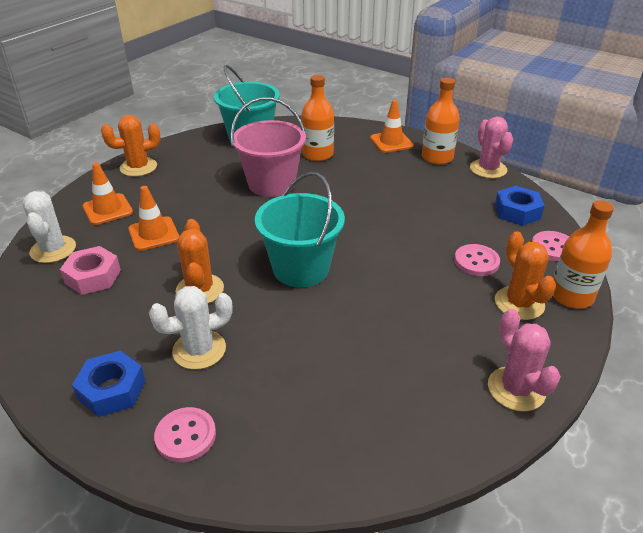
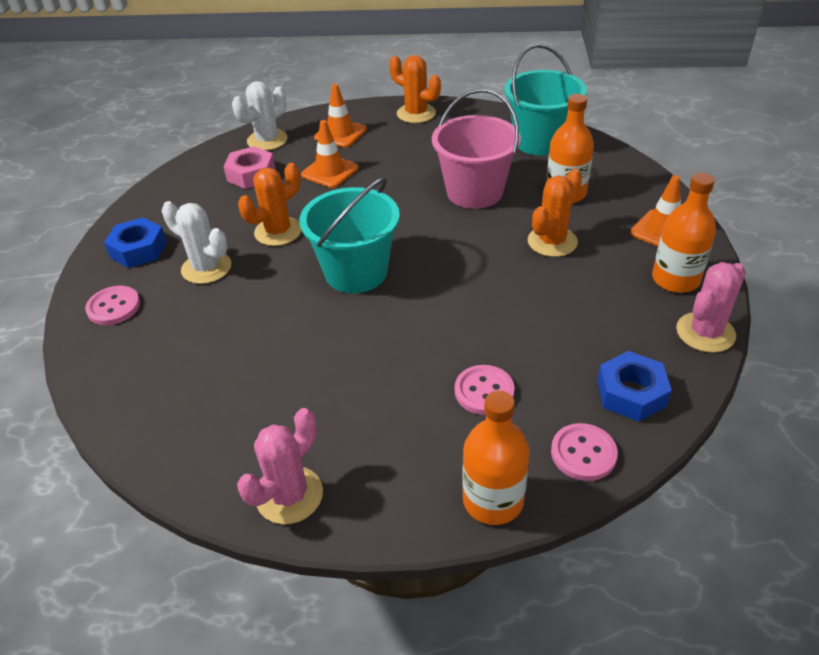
camera: 60 degrees right, 5 degrees up
(519, 303) = (436, 454): orange cactus -> orange cactus (552, 242)

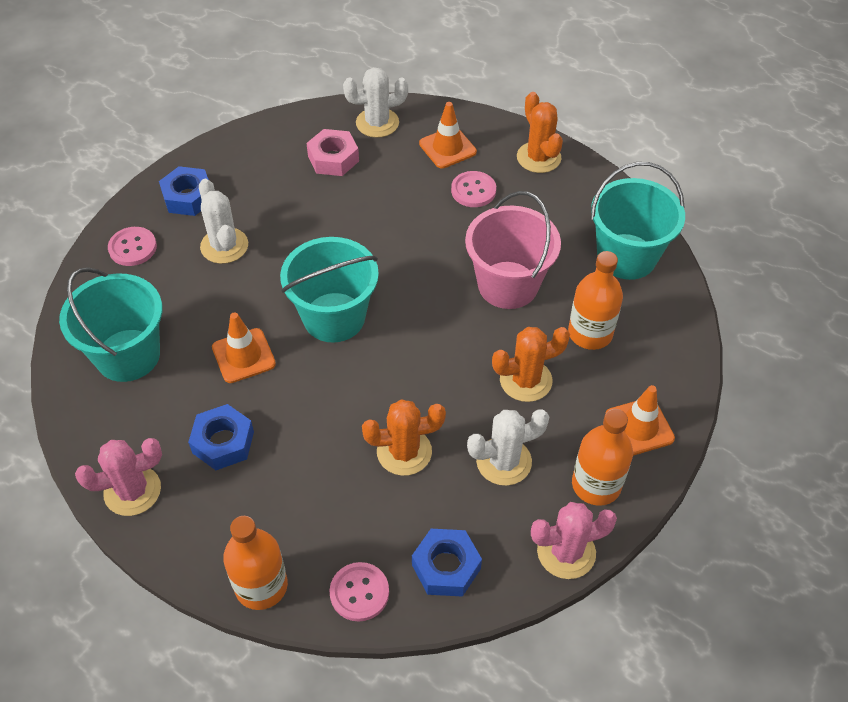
camera: 30 degrees right, 10 degrees up
(183, 389) = (128, 355): none -> turquoise bucket
(278, 231) = (306, 237): orange cactus -> orange cactus (404, 452)
(330, 171) = (401, 191): orange traffic cone -> orange traffic cone (243, 356)
(344, 408) = (223, 442): none -> blue nut
(484, 391) = (335, 492): pink button -> pink button (473, 190)
(594, 299) = (503, 461): none -> white cactus

